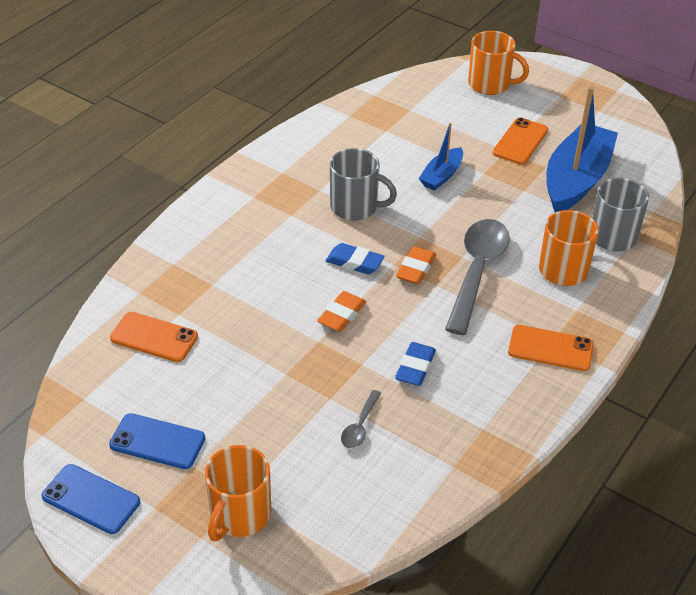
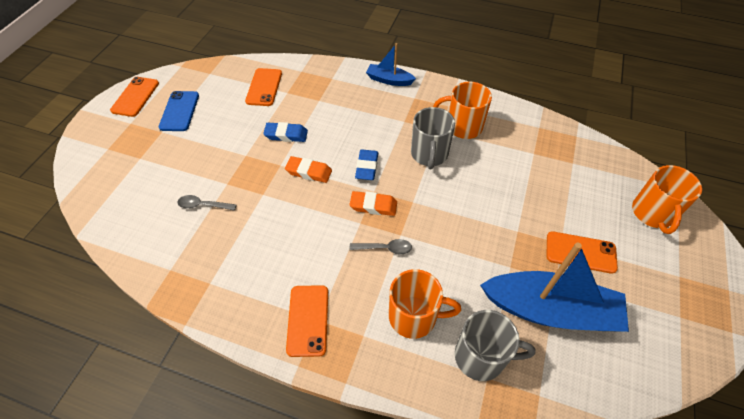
camera: 75 degrees right, 10 degrees up
(91, 499) = (135, 97): blue phone -> orange phone
(239, 515) = (124, 161): orange mug -> orange mug (462, 126)
(415, 367) = (265, 226): blue eraser -> blue eraser (286, 135)
(441, 176) = (497, 201): blue boat -> blue boat (389, 80)
(477, 272) = (385, 248): grey spoon -> grey spoon, size x0.45

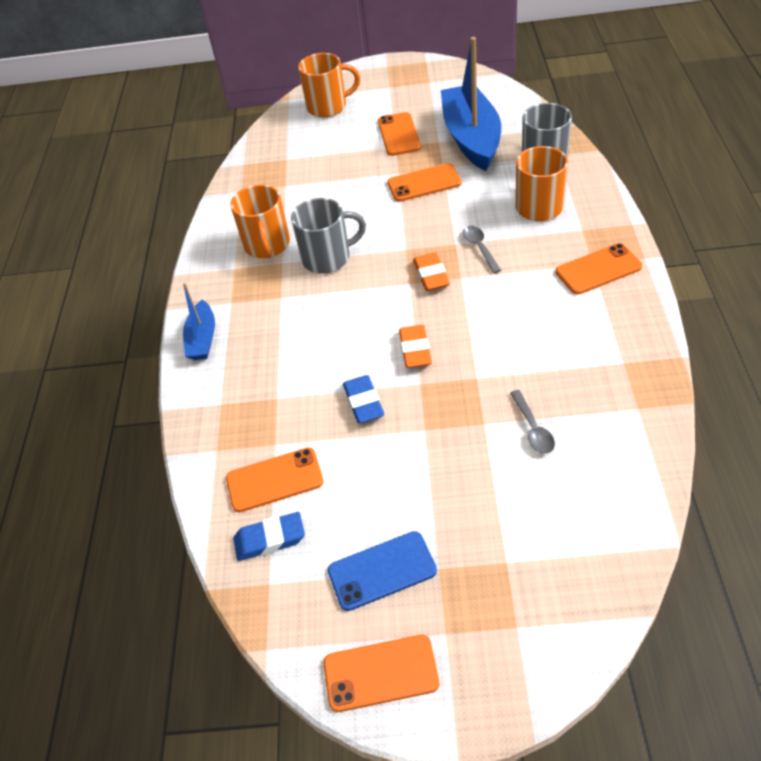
camera: 105 degrees left, 5 degrees down
(367, 167) = (377, 301): blue eraser -> blue eraser (270, 539)
(492, 243) = (424, 183): none -> orange phone

